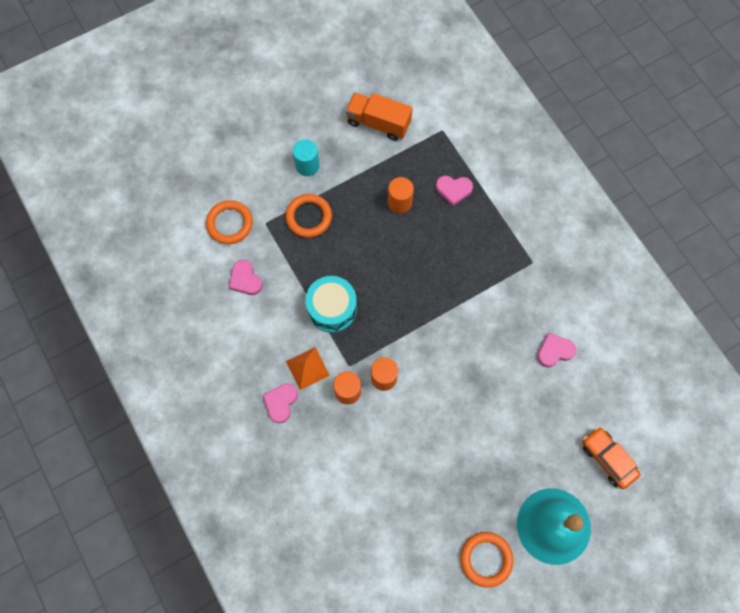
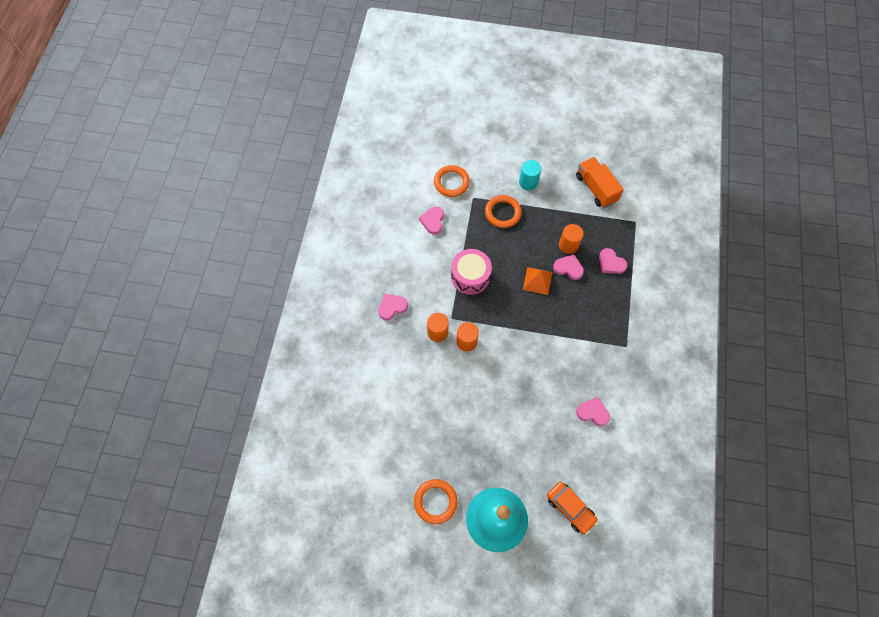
camera: 40 degrees right, 5 degrees down
(307, 368) = (425, 300): orange pyramid -> orange pyramid (537, 281)
(332, 308) = (470, 276): turquoise drum -> pink drum
(418, 226) = (568, 268): none -> pink heart
(608, 459) = (570, 508): orange car -> orange car turned 135 degrees clockwise

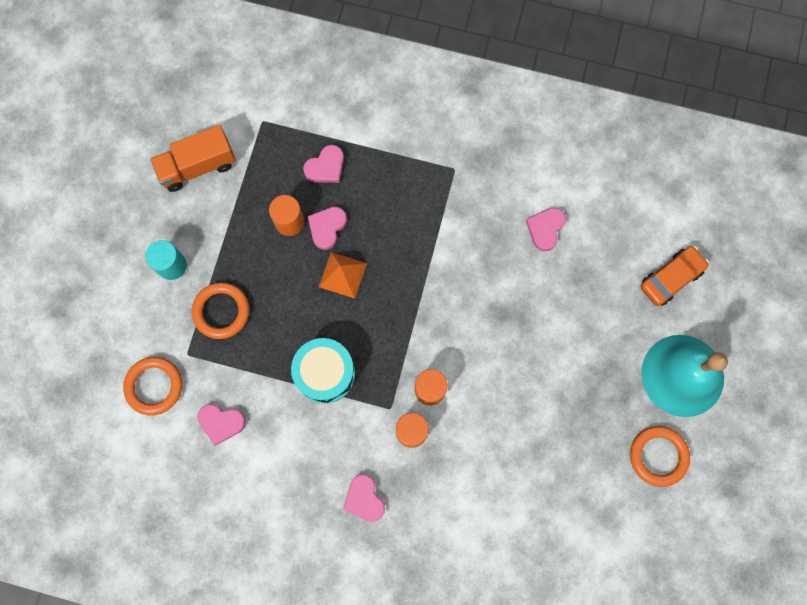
camera: 85 degrees left, 10 degrees up
(470, 276) = (325, 373): pink drum -> turquoise drum

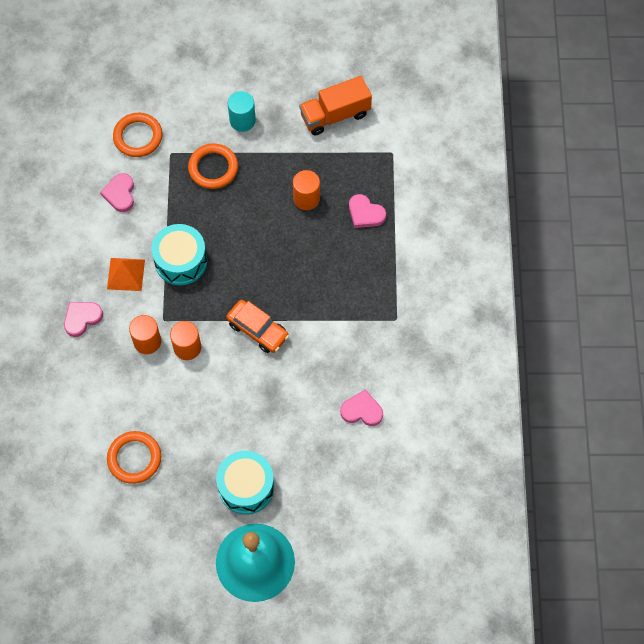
camera: 75 degrees right, 10 degrees down
(198, 166) = (335, 115): orange truck -> orange truck turned 75 degrees counterclockwise
(327, 227) = (310, 229): pink heart -> none
(343, 275) = (271, 252): orange pyramid -> orange pyramid (126, 274)
(601, 365) = (246, 487): none -> turquoise drum
(658, 456) = (174, 554): orange ring -> orange ring (134, 458)
(671, 278) = (346, 533): orange car -> orange car (258, 330)

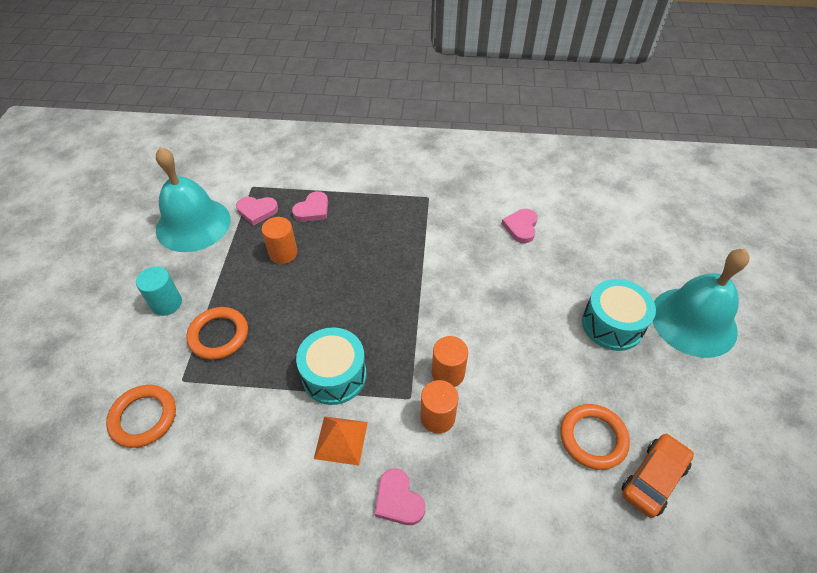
camera: 85 degrees left, 15 degrees down
(120, 194) = (221, 443): pink heart -> pink heart (257, 211)
(258, 330) = (431, 304): orange car -> orange car (653, 478)
(335, 115) = (193, 224): orange truck -> turquoise bell

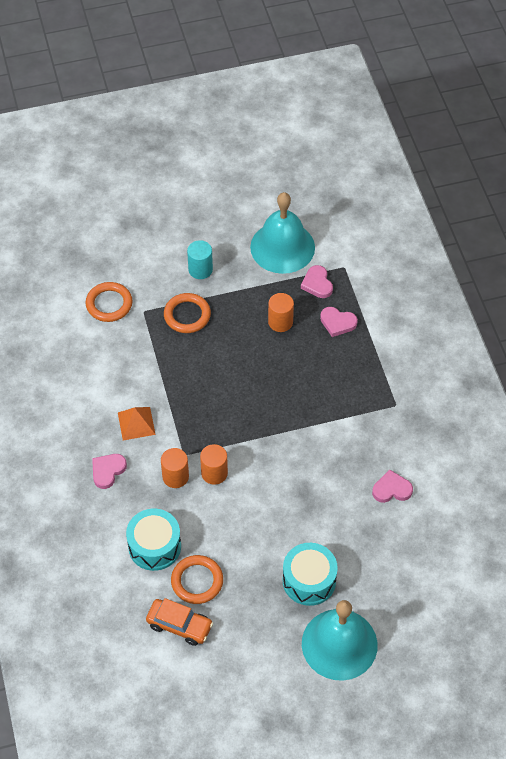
camera: 70 degrees right, 5 degrees up
(334, 375) = (183, 400): turquoise drum -> turquoise drum (154, 546)

